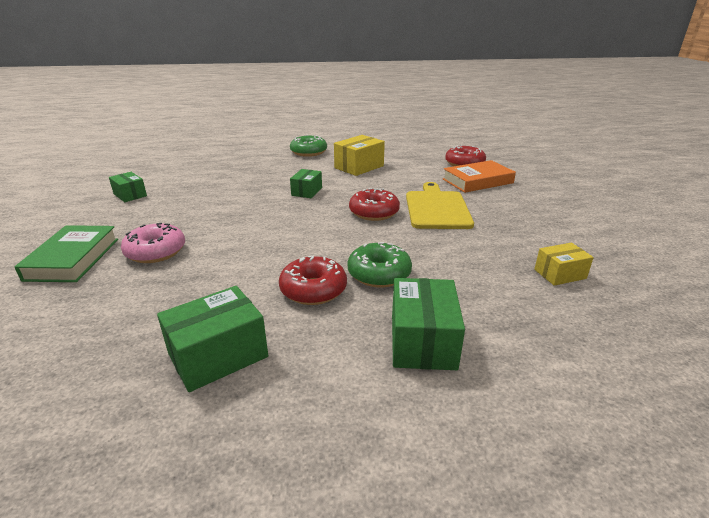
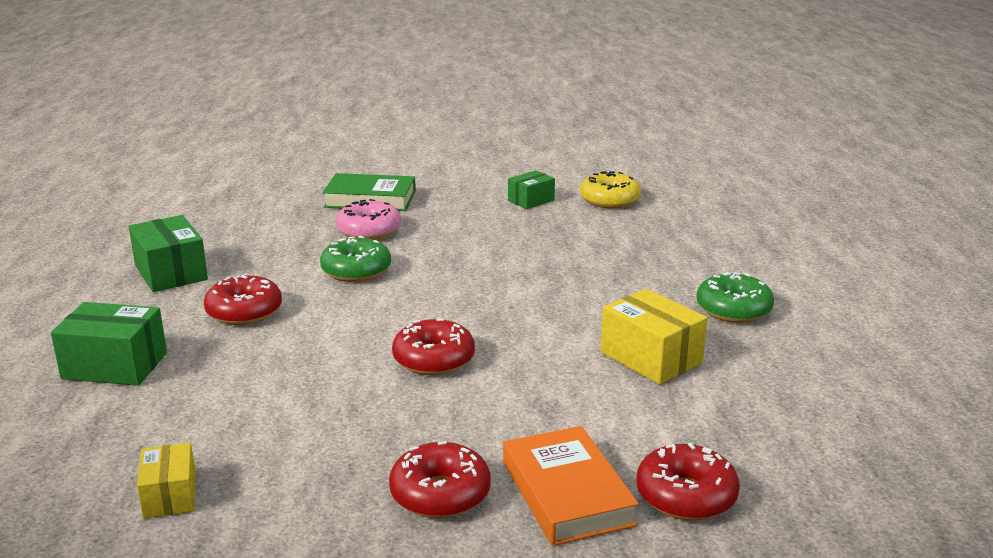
camera: 95 degrees right, 5 degrees down
(148, 173) = (609, 200): none -> yellow donut
(307, 191) = (528, 308): green box -> none
(379, 274) = (254, 351): green donut -> green donut (356, 271)
(437, 208) = (435, 420): yellow cutting board -> none
(497, 203) = (440, 494): none -> red donut

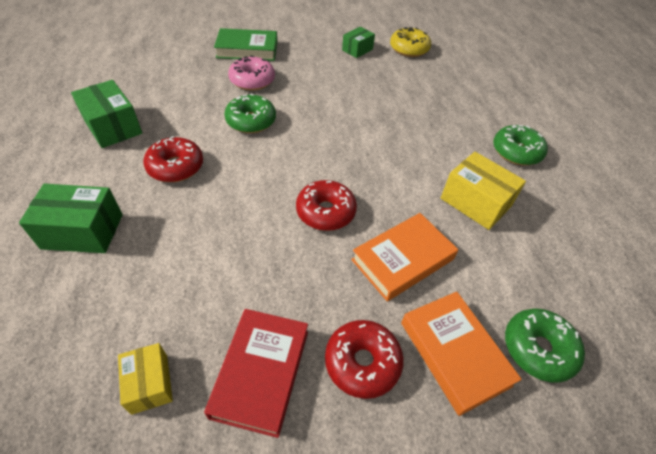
camera: 10 degrees left, 25 degrees up
(307, 495) = (260, 372): none -> red book
(526, 407) = (403, 260): none -> orange book
(686, 496) = (538, 349): red donut -> green donut

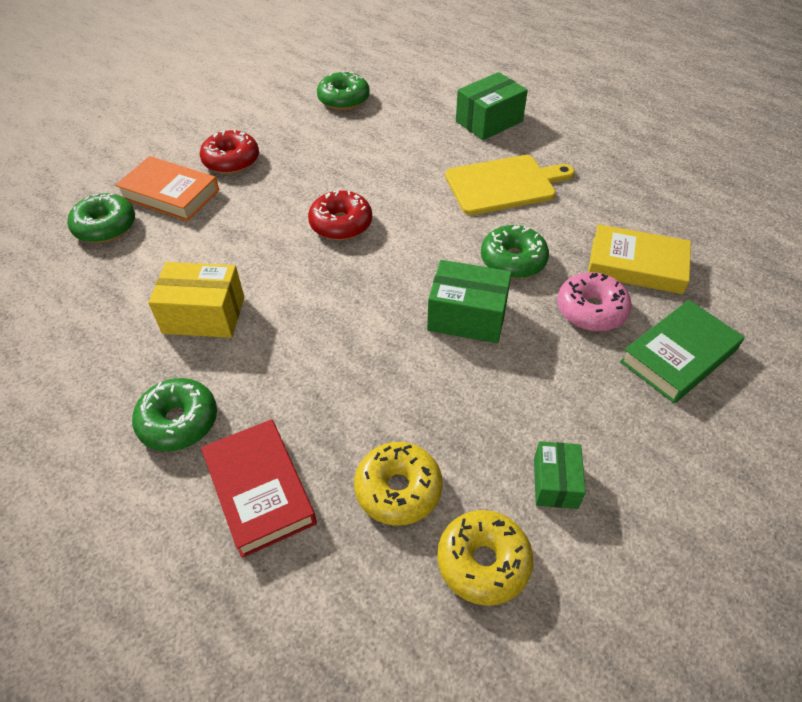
camera: 145 degrees right, 0 degrees up
(113, 127) = (608, 180): green box -> green box (467, 317)
(149, 383) = (343, 99): yellow box -> green donut
(176, 167) = (504, 184): red donut -> yellow cutting board
(195, 82) = (636, 265): none -> yellow book
(260, 372) = (289, 129): red book -> red book (260, 490)
(403, 260) = (245, 226): orange book -> none
(422, 78) = (398, 489): none -> yellow donut

